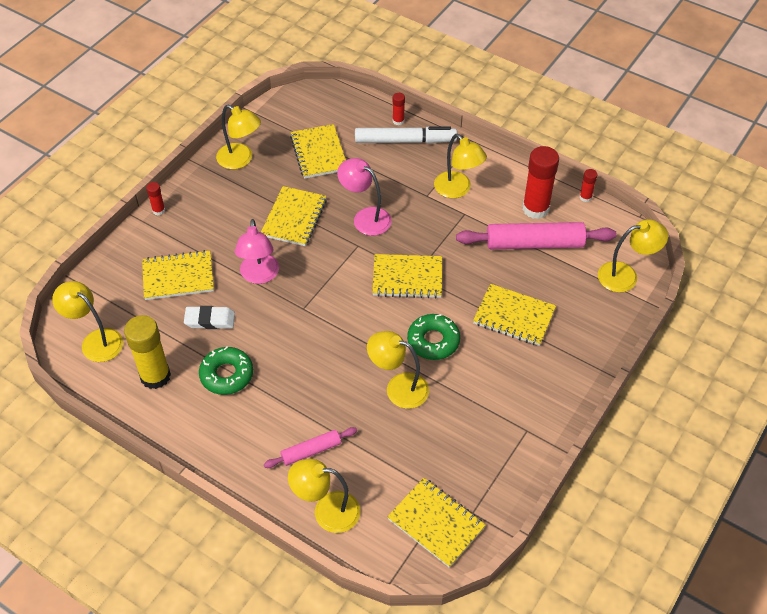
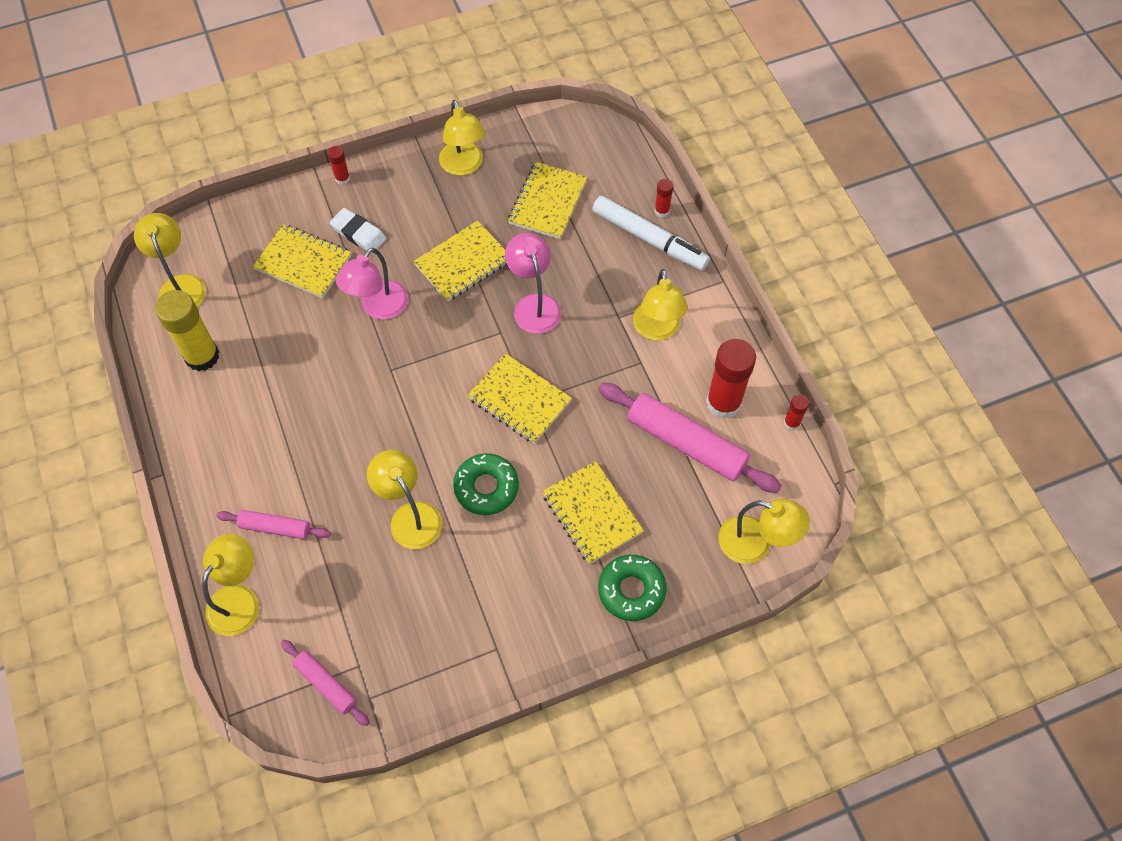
camera: 35 degrees right, 10 degrees up
(210, 320) = (295, 327): white eraser -> white eraser (358, 233)
(226, 375) = (264, 396): green donut -> green donut (631, 590)
(327, 511) = (239, 599): yellow lamp -> yellow lamp turned 75 degrees clockwise
(436, 523) = (326, 684): yellow notebook -> pink rolling pin

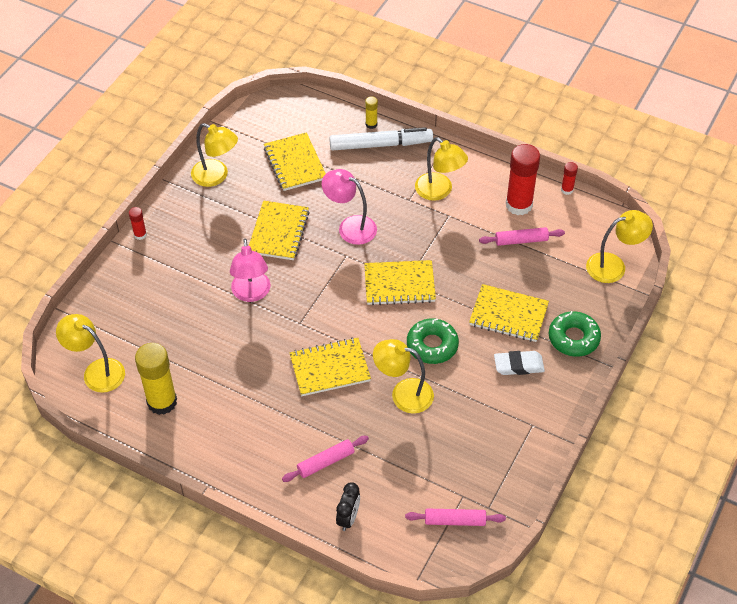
camera: 40 degrees left, 10 degrees down
(239, 599) = (348, 518): yellow lamp -> black clock
(303, 263) = (170, 301): yellow notebook -> yellow notebook (330, 368)
(358, 233) = (189, 260): white eraser -> white eraser (518, 365)
(662, 211) = (371, 124): red glue stick -> yellow glue stick
(686, 443) = (521, 240): pink rolling pin -> pink rolling pin, size x0.55

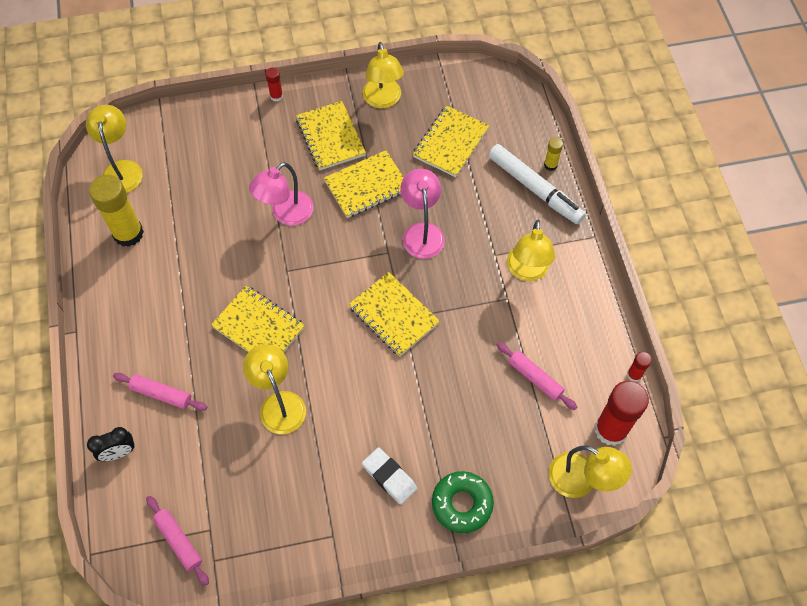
camera: 50 degrees right, 10 degrees up
(432, 345) = (350, 389): green donut -> none
(508, 315) = (439, 428): yellow notebook -> yellow notebook (330, 137)
(519, 205) = (575, 347): red glue stick -> red glue stick (611, 430)

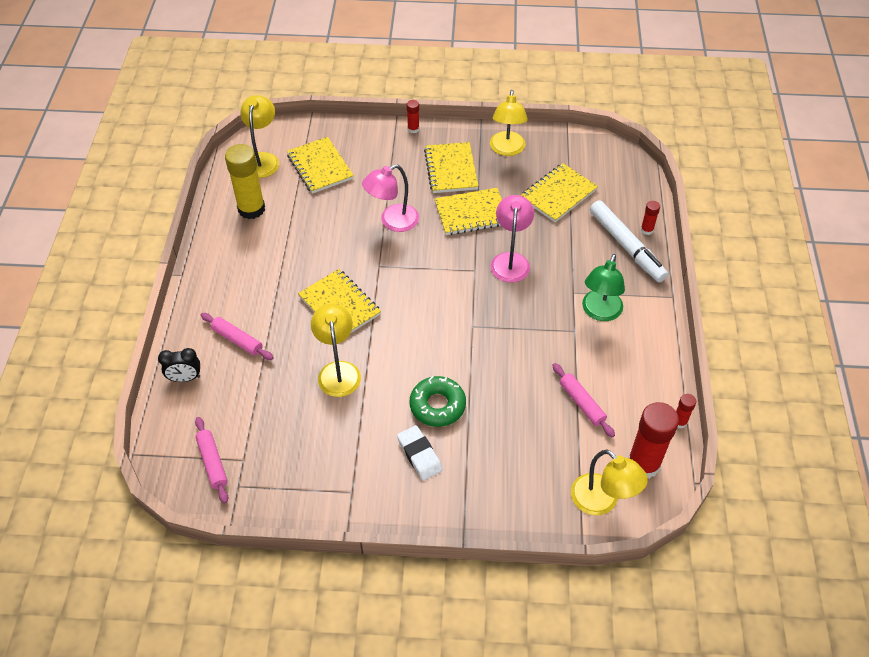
camera: 15 degrees right, 10 degrees down
(393, 315) = (464, 322): yellow notebook -> yellow notebook (320, 167)
(462, 504) = (480, 494): green donut -> green donut (437, 405)
(527, 271) = (599, 312): yellow lamp -> green lamp
(550, 165) = (647, 230): yellow glue stick -> red glue stick

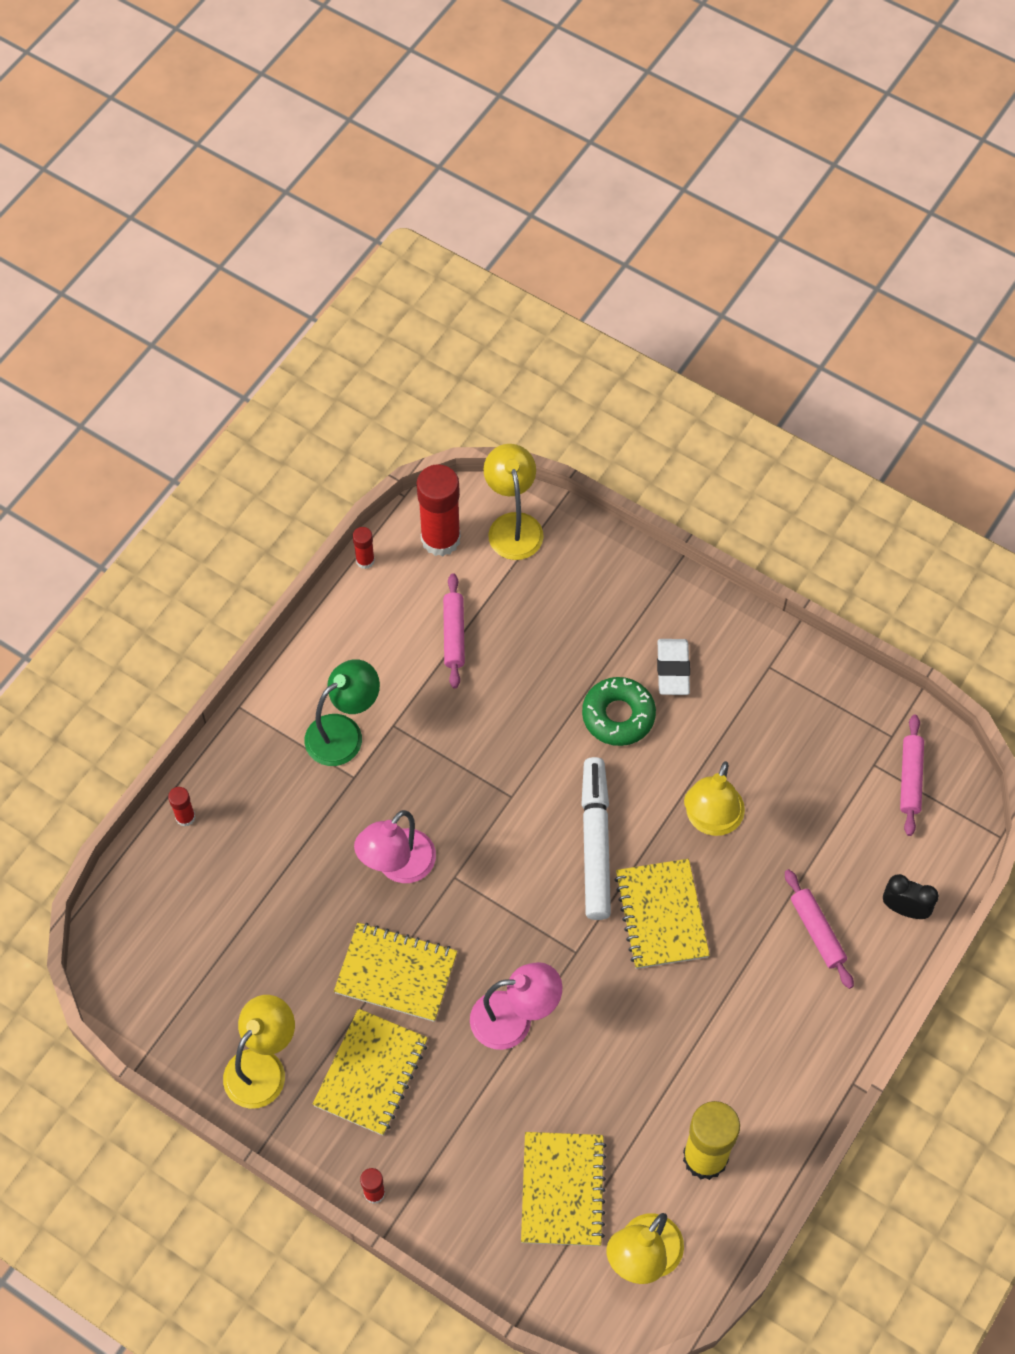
camera: 150 degrees left, 10 degrees up
(558, 194) = (253, 941): yellow notebook -> none
(626, 246) = (233, 807): white marker -> white marker (595, 843)

